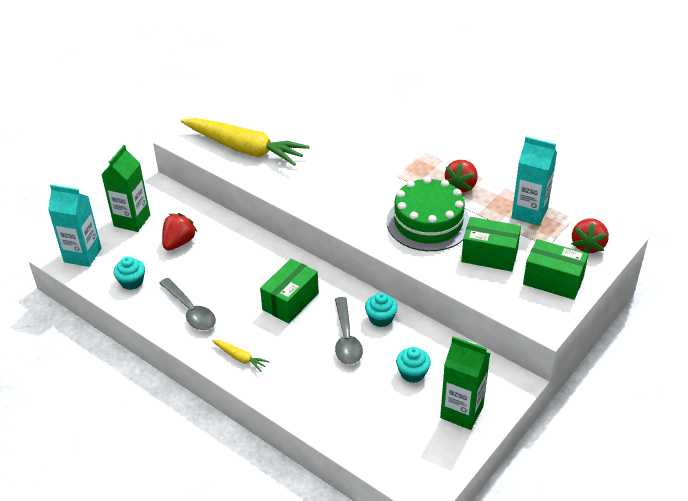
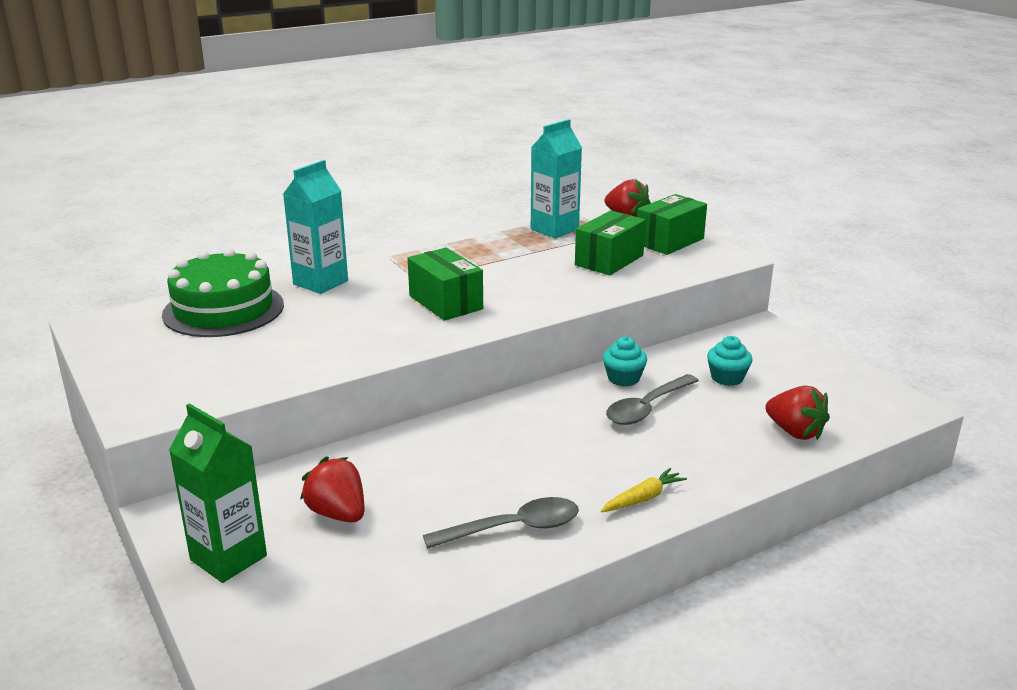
camera: 70 degrees left, 15 degrees down
(82, 255) = (270, 637): turquoise carton -> turquoise carton (320, 282)
(132, 282) = (397, 583): turquoise cupcake -> none
(244, 149) = (237, 366): yellow carrot -> none
(290, 301) = (551, 435): green box -> green box (445, 302)
(346, 338) = (647, 408): grey spoon -> grey spoon turned 120 degrees clockwise
(428, 222) = (526, 278): green cake -> green cake (223, 309)
(461, 186) = (476, 250): red strawberry -> red strawberry (795, 432)
(461, 412) = (798, 362): green carton -> none

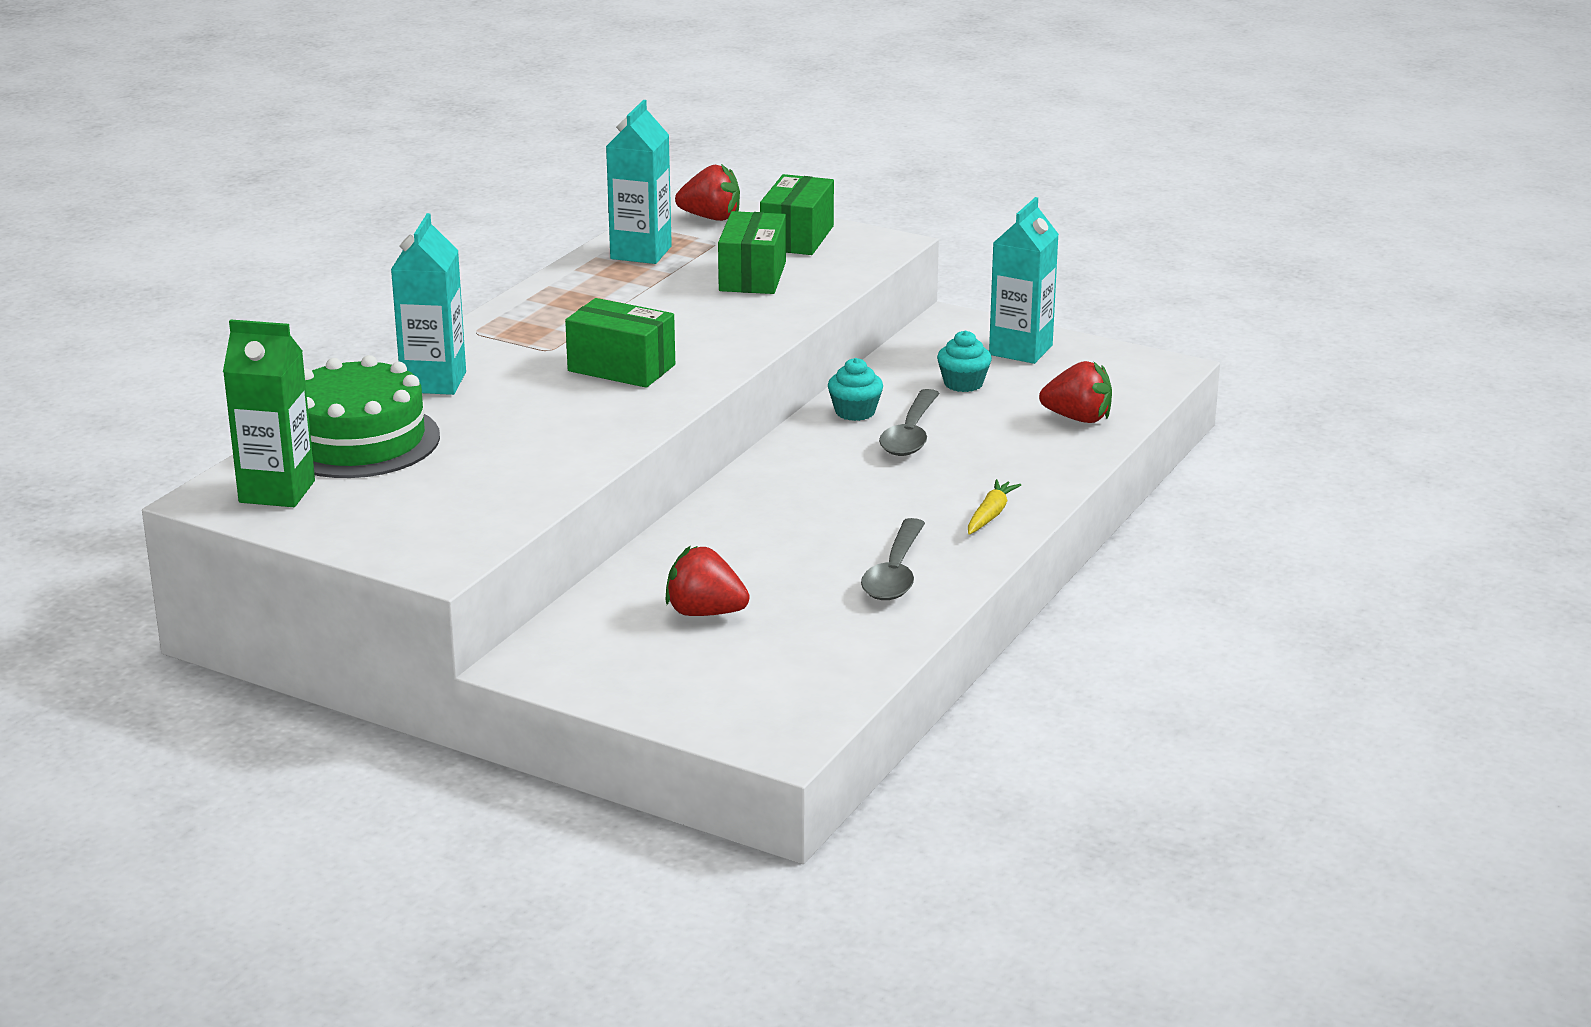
camera: 30 degrees left, 0 degrees up
(228, 558) = (643, 678): green carton -> green carton (277, 492)
(514, 528) = (895, 573): grey spoon -> grey spoon turned 150 degrees clockwise
(797, 362) = (1020, 350): none -> turquoise carton

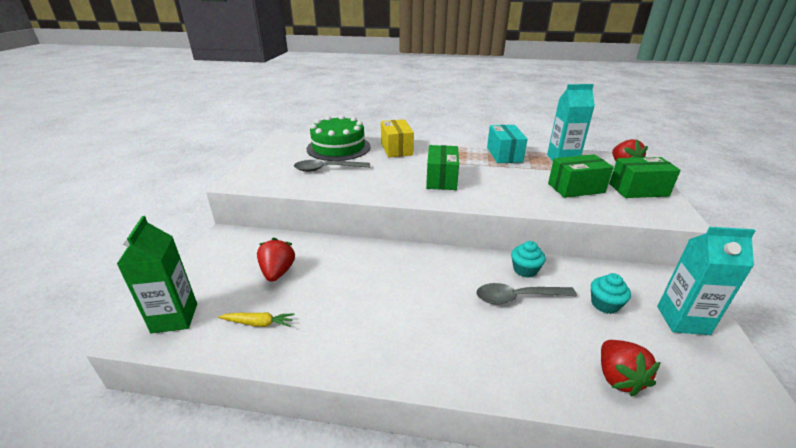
camera: 70 degrees right, 5 degrees up
(277, 492) = (292, 145): green carton -> green carton (174, 318)
(433, 382) = (396, 149): turquoise carton -> yellow box
(571, 292) = (504, 155): none -> turquoise box
(895, 573) = (340, 333): grey spoon -> grey spoon (327, 169)
(990, 515) = (438, 361): yellow carrot -> yellow carrot (258, 323)

